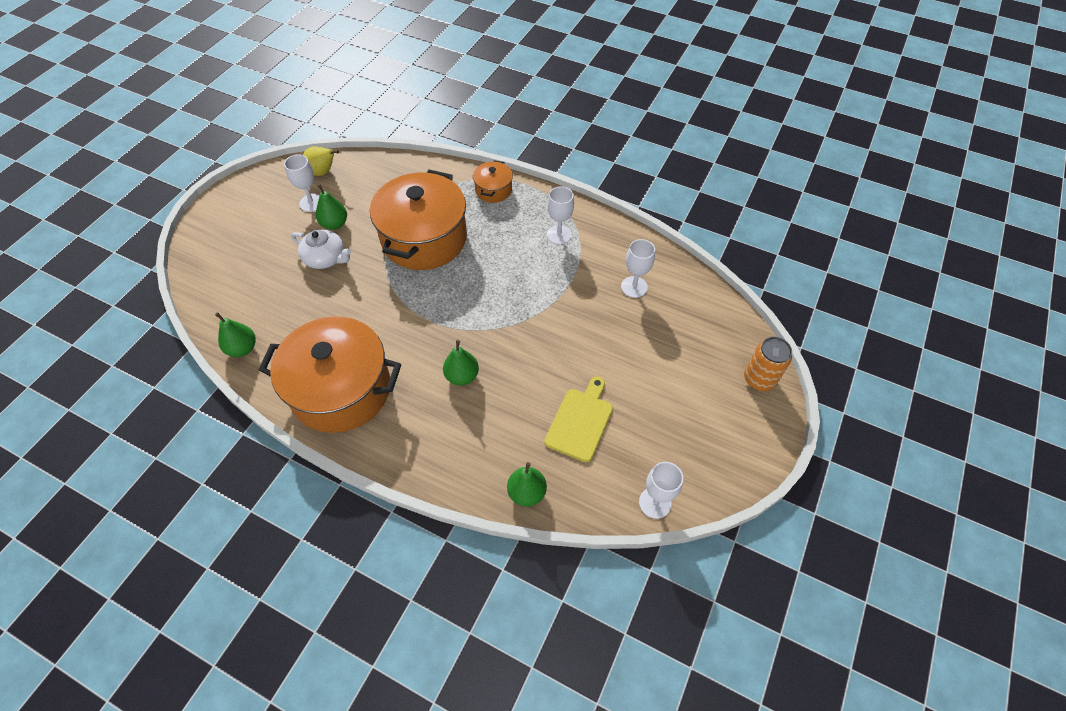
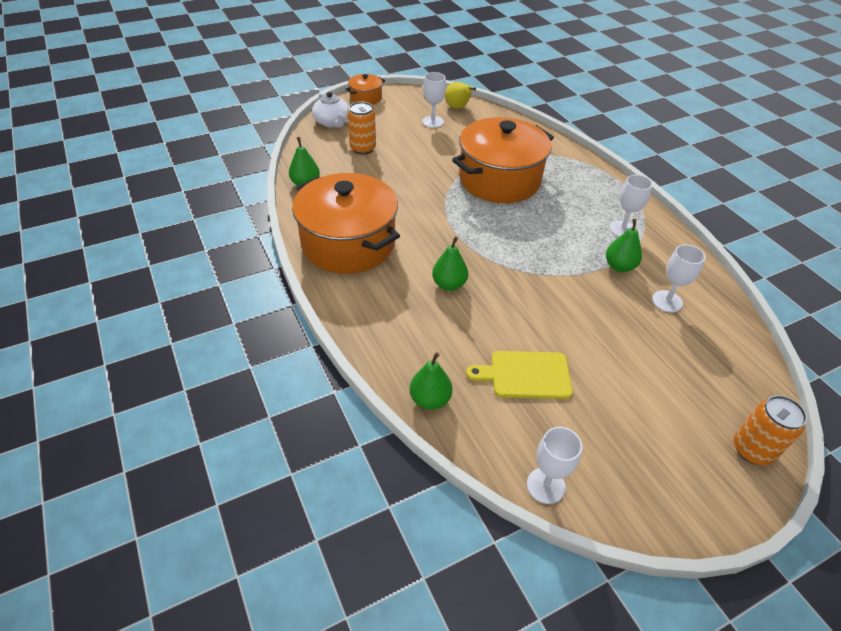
camera: 35 degrees right, 10 degrees down
(266, 273) = (363, 148): none -> orange can
(326, 258) = (412, 158): white teapot -> white teapot (332, 122)
(334, 224) = (438, 141): green pear -> green pear (619, 266)
(493, 190) = (587, 173): orange pot -> orange pot (366, 98)
(580, 421) = (526, 375): yellow cutting board -> yellow cutting board turned 150 degrees counterclockwise

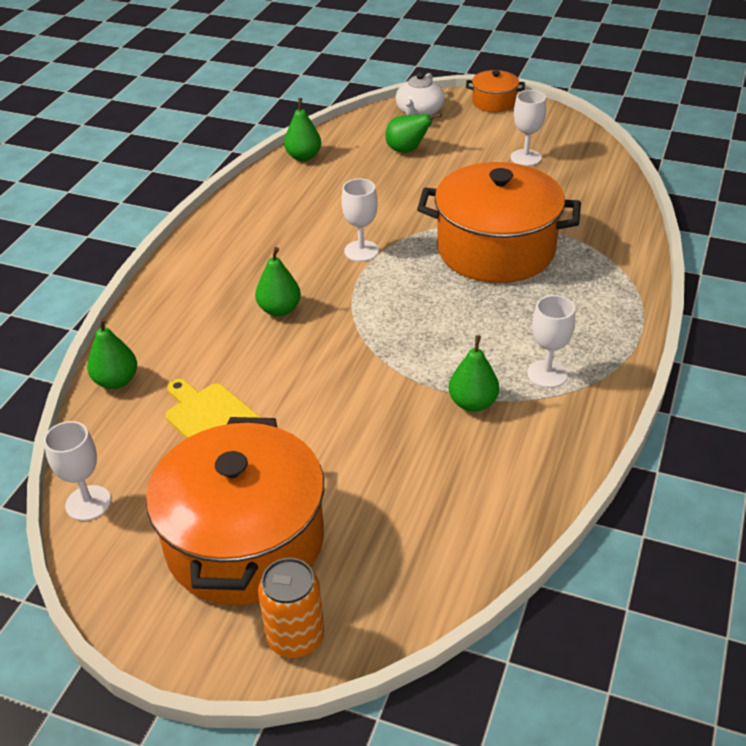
camera: 50 degrees right, 5 degrees down
(348, 243) = (256, 226): orange pot -> orange pot (245, 541)
(363, 148) = (407, 150): orange can -> green pear
(458, 107) = (582, 156): yellow pear -> none
(667, 301) = (462, 467): white goblet -> white goblet (361, 251)

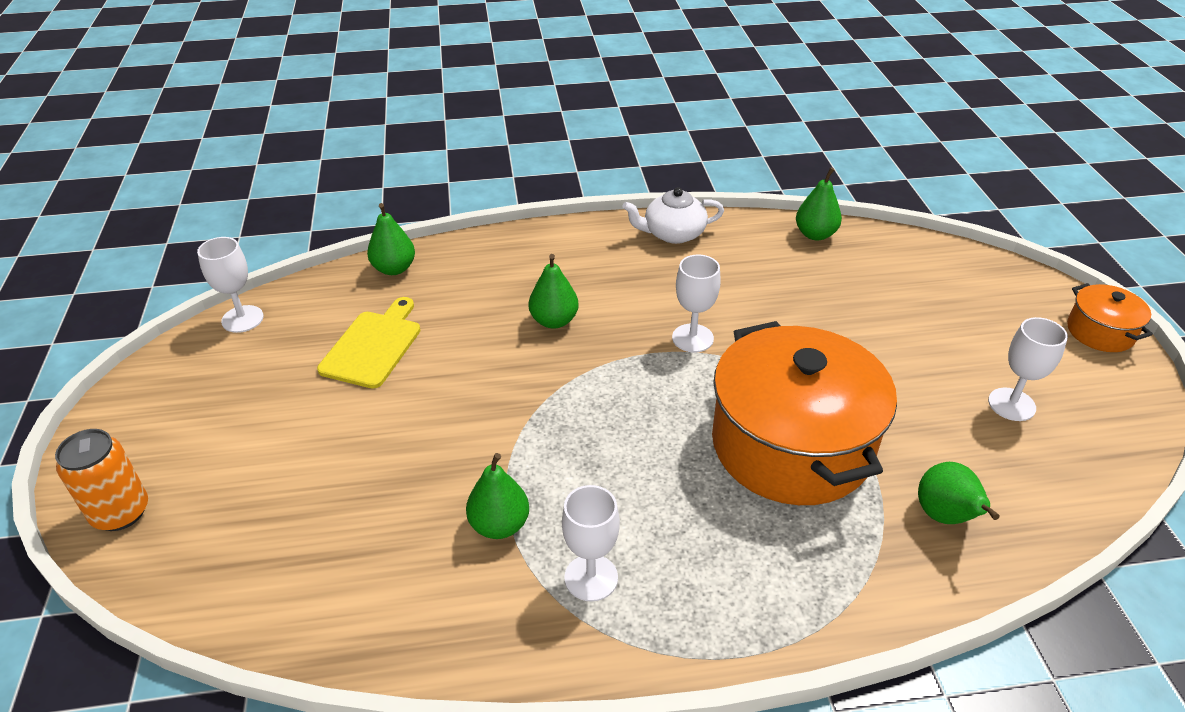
camera: 60 degrees right, 0 degrees up
(245, 541) = (228, 430): orange pot -> none
(407, 150) = (910, 300): green pear -> green pear (945, 517)
(419, 112) = (998, 280): white teapot -> white teapot (673, 233)

